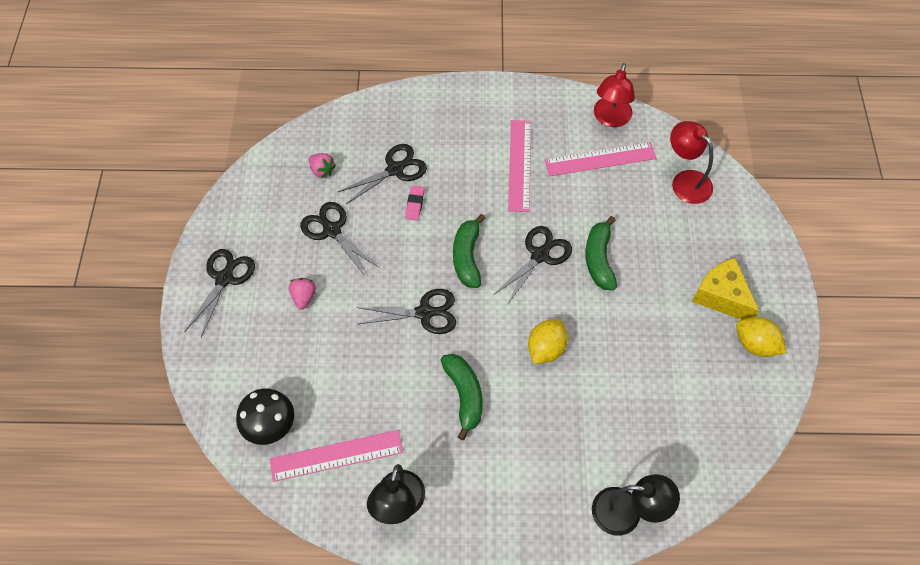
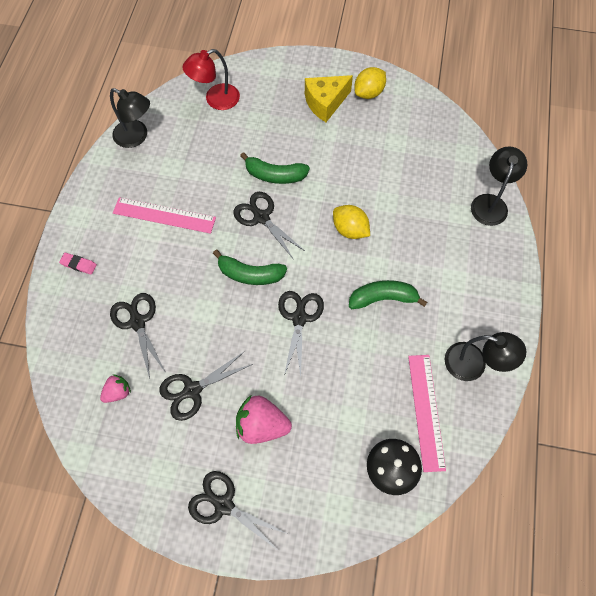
camera: 80 degrees left, 5 degrees up
(304, 297) = (262, 425): pink strawberry -> pink strawberry, size x1.76
(415, 204) = (182, 310): pink eraser -> pink eraser (79, 264)
(600, 159) = (176, 153): pink ruler -> none
(610, 119) = (136, 137): red lamp -> black lamp

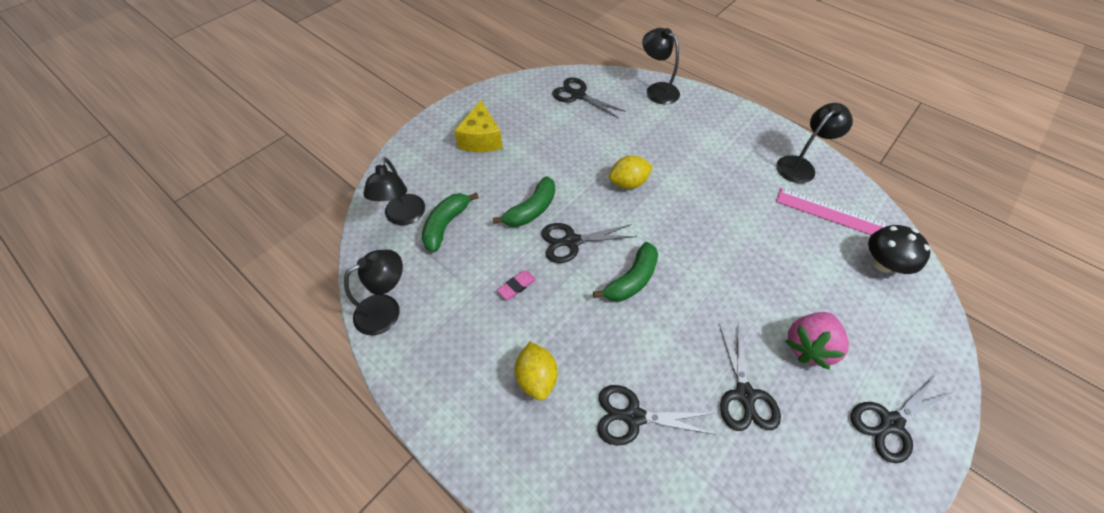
camera: 60 degrees left, 10 degrees down
(79, 264) = (517, 453): pink eraser -> pink eraser (517, 286)
(118, 392) = (717, 480): pink strawberry -> none
(164, 215) = (511, 327): pink ruler -> none
(215, 100) = (403, 217): red lamp -> black lamp
(299, 318) = (702, 261): black scissors -> black scissors (578, 95)
(368, 93) = (495, 108): yellow lemon -> yellow lemon (536, 377)
(383, 298) = (711, 193): green banana -> green banana (446, 225)

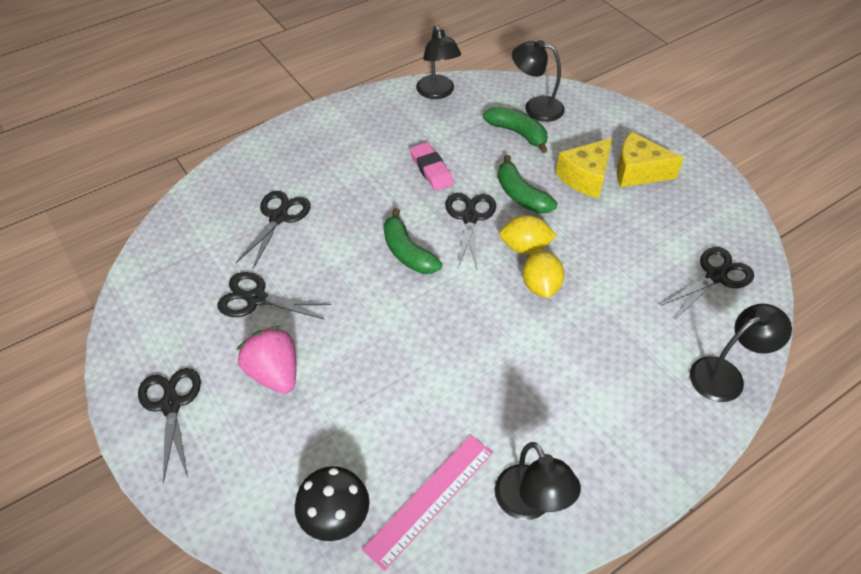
camera: 105 degrees right, 5 degrees down
(497, 170) = (585, 177): none -> yellow cheese
(517, 286) = (431, 169): pink eraser -> pink eraser, size x1.55
(536, 377) = (339, 167): yellow lemon -> yellow lemon (525, 247)

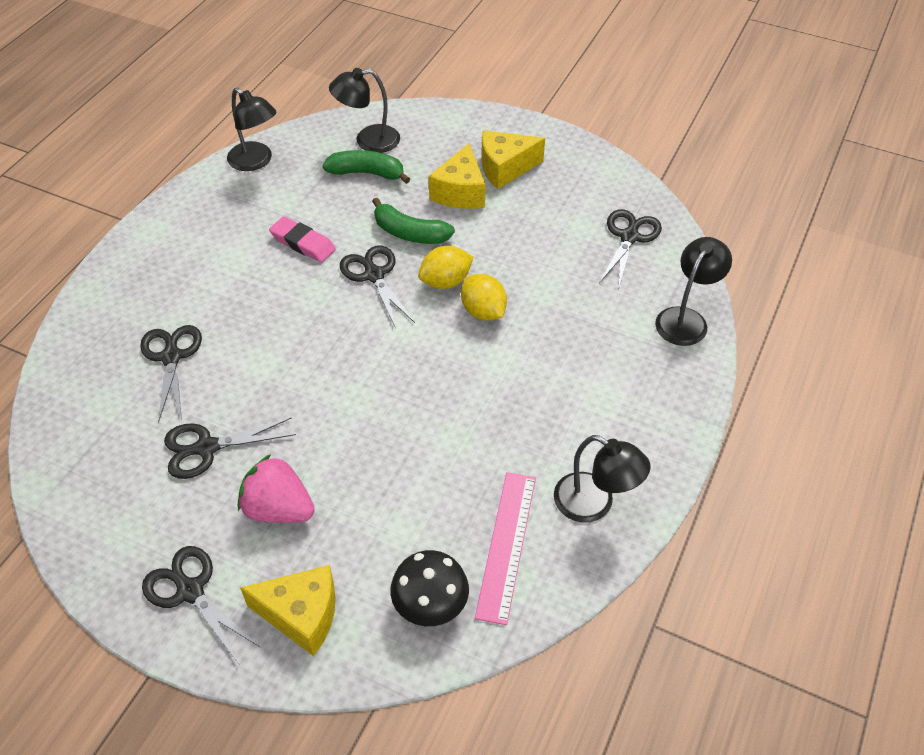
camera: 30 degrees left, 0 degrees up
(234, 469) = (302, 615): none -> yellow cheese
(407, 252) = (334, 334): green banana -> none

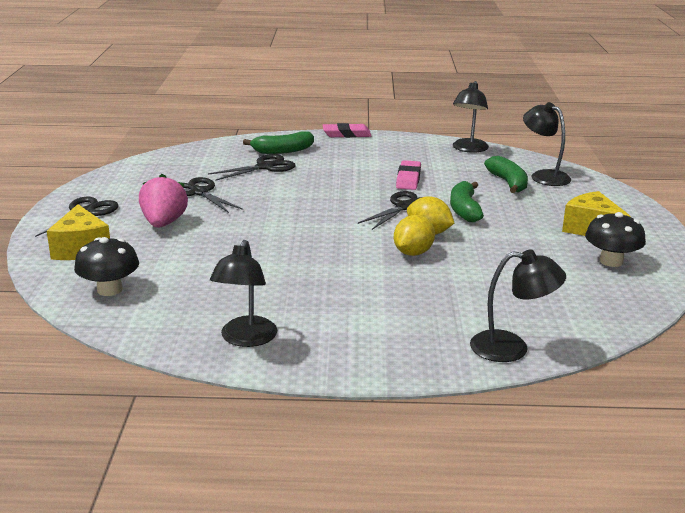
camera: 65 degrees right, 25 degrees down
(125, 243) = (346, 134): none -> pink eraser
(130, 322) = (283, 151): none -> green banana
(460, 192) = (536, 218): yellow cheese -> none
(506, 545) = (179, 308): pink ruler -> none
(571, 187) = (611, 261): none -> black mushroom
(629, 237) = (584, 300): black scissors -> none

